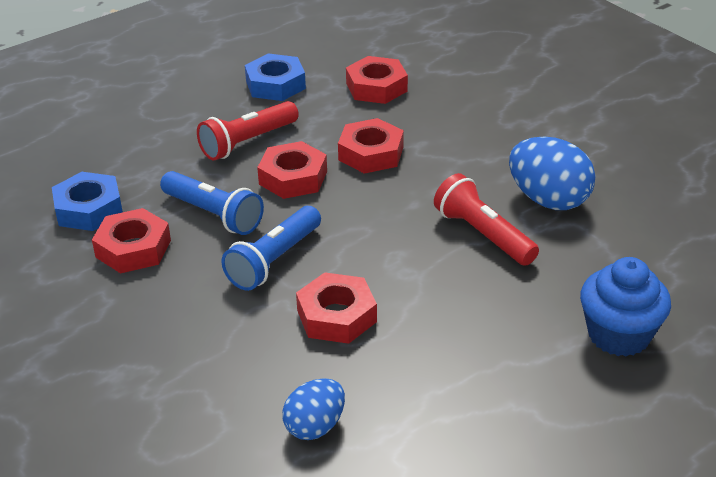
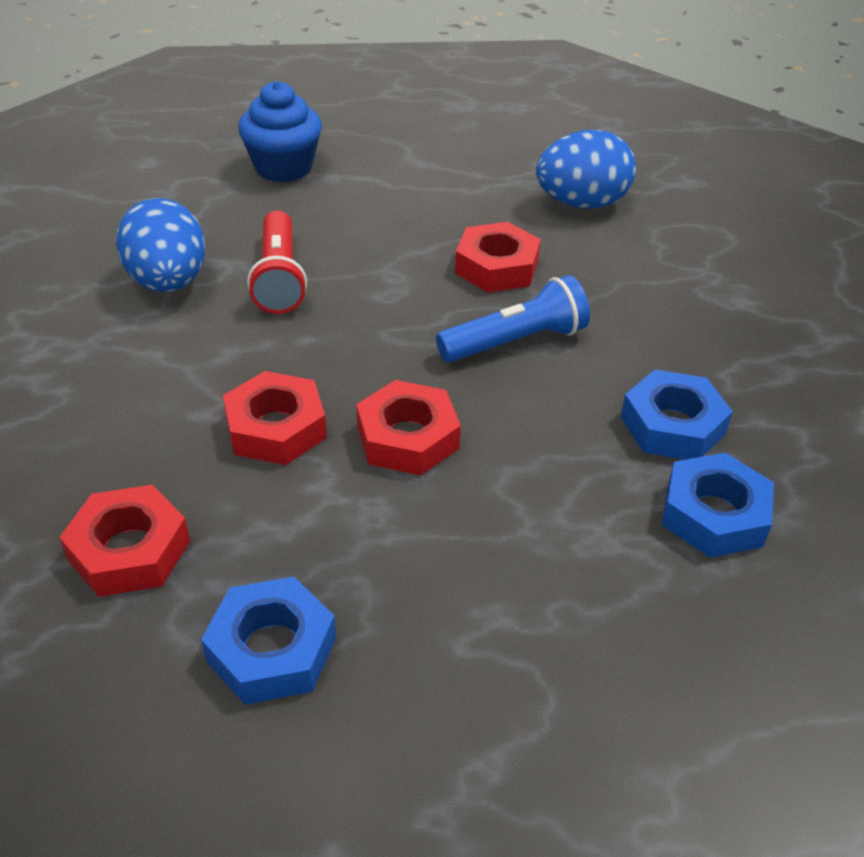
camera: 150 degrees left, 5 degrees up
(133, 248) = (672, 425): red nut -> blue nut
(214, 214) = (547, 429): blue flashlight -> none
(247, 142) = (419, 532): red flashlight -> none
(315, 426) = (581, 203): blue egg -> blue egg, size x1.60

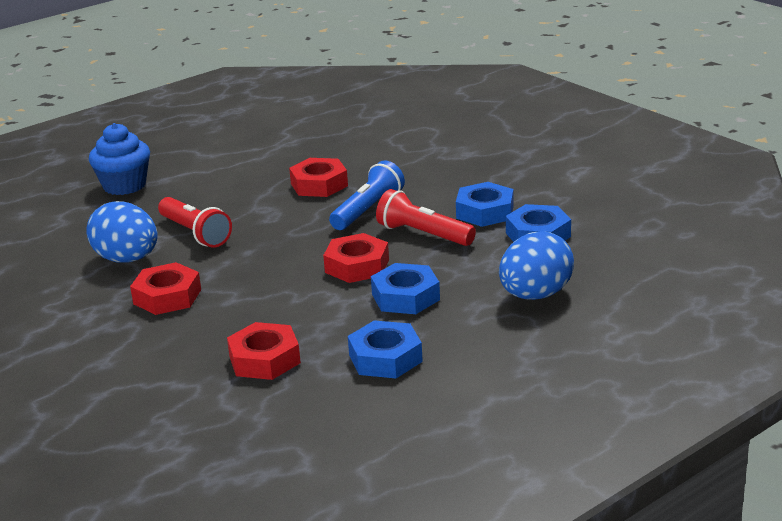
camera: 30 degrees left, 15 degrees down
(276, 428) = (280, 289): red nut -> red nut (167, 296)
(414, 536) = (405, 297): none -> blue nut
(548, 425) = (423, 234): none -> red flashlight
(581, 203) = (334, 141): blue egg -> blue egg (535, 295)

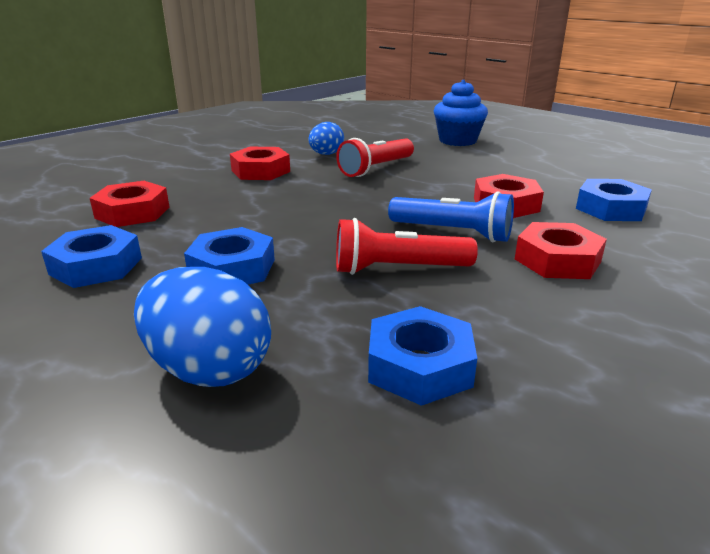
camera: 80 degrees right, 0 degrees up
(127, 259) = (326, 154): blue egg -> blue egg, size x0.63
(357, 266) = (312, 237): red nut -> red nut (557, 260)
(423, 234) = (398, 269): red flashlight -> red flashlight turned 120 degrees counterclockwise
(485, 212) = (484, 311): blue nut -> blue nut (610, 209)

